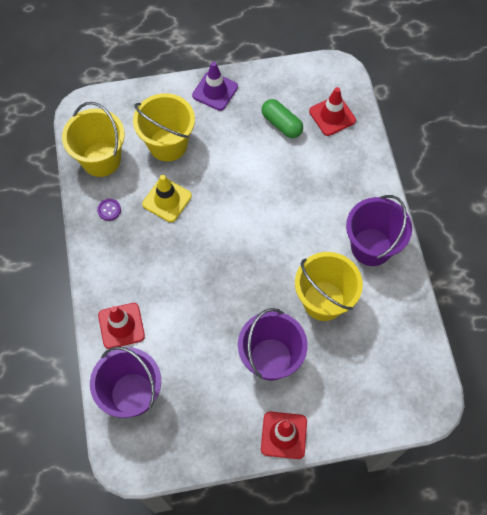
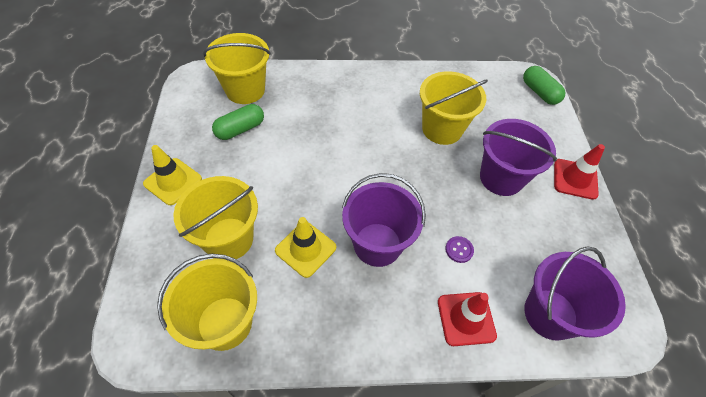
camera: 85 degrees left, 10 degrees down
(109, 210) = (305, 319): purple button -> purple button (459, 250)
(215, 91) = (173, 181): purple traffic cone -> yellow traffic cone
(332, 116) = (245, 90): red traffic cone -> yellow bucket
(371, 247) = (391, 88): purple bucket -> purple bucket (377, 244)
(408, 409) = (539, 92): none -> green capsule

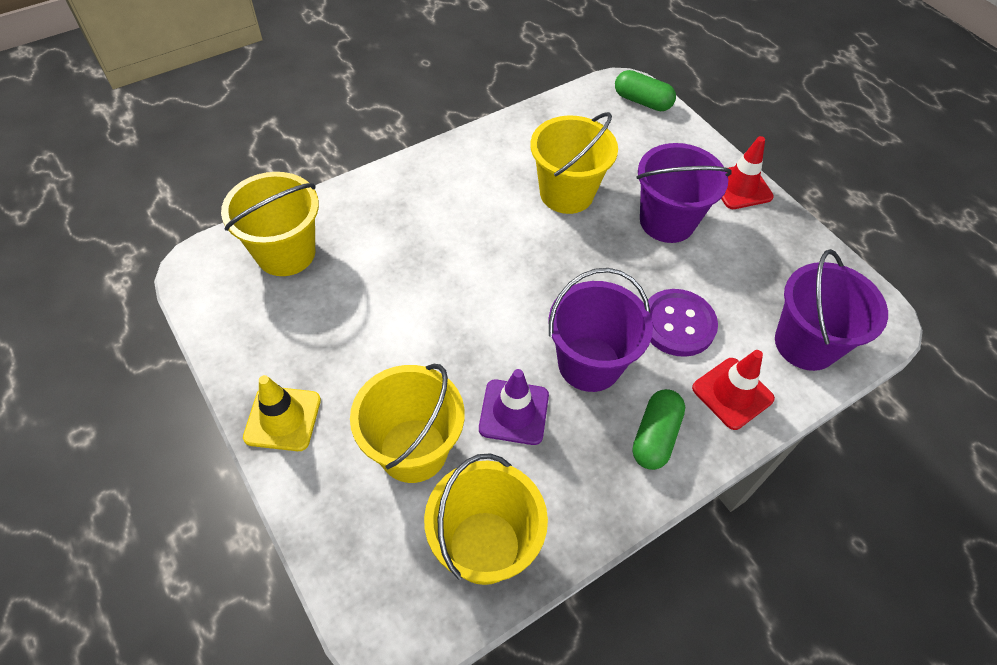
camera: 30 degrees left, 0 degrees up
(240, 129) = (320, 308): green capsule -> green capsule (655, 436)
(305, 249) = (514, 412): yellow traffic cone -> purple traffic cone
(459, 250) = (677, 324): purple button -> purple button, size x2.14

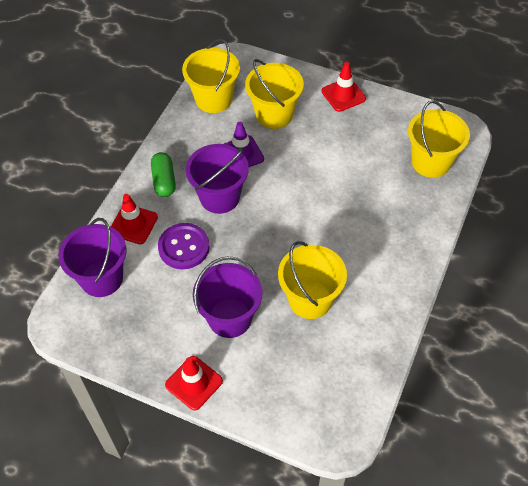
camera: 150 degrees right, 0 degrees up
(282, 418) = (343, 95): yellow traffic cone -> red traffic cone
(642, 101) = (317, 430): green capsule -> none

